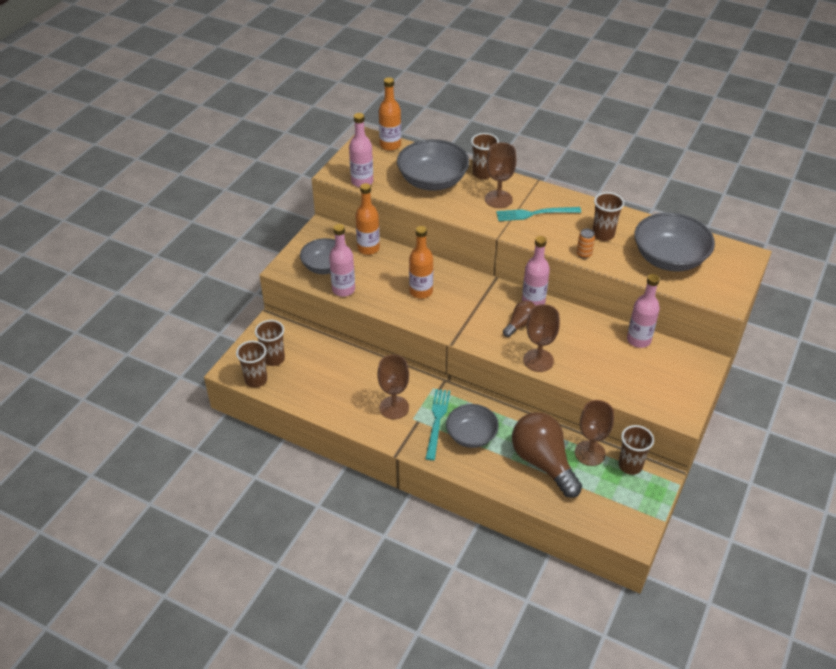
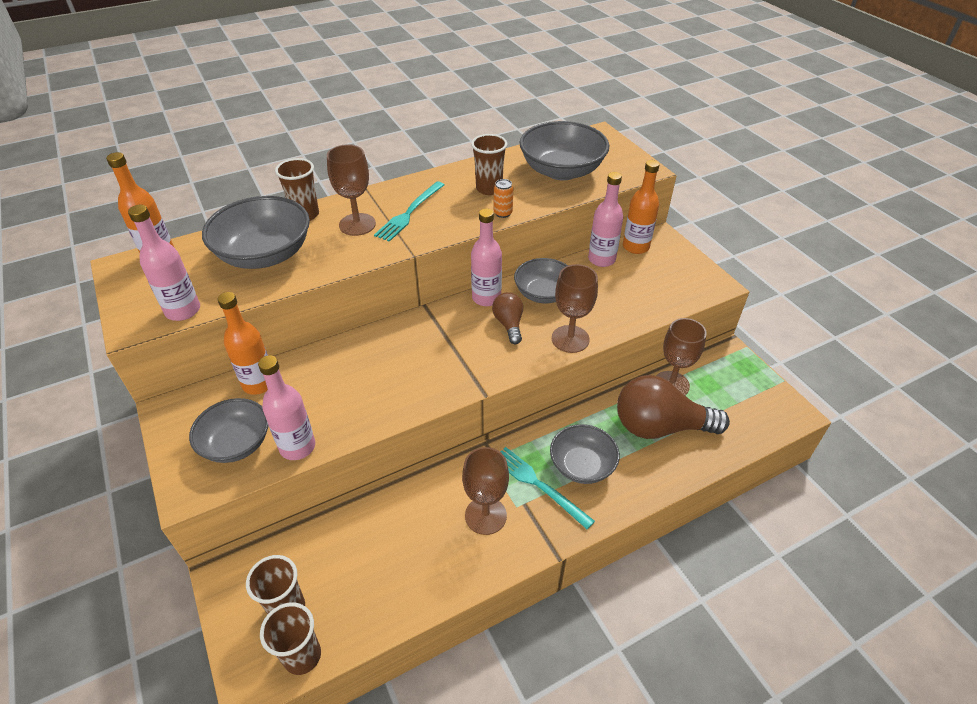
camera: 55 degrees left, 0 degrees up
(421, 291) = (380, 375): orange bottle -> orange bottle (635, 247)
(568, 327) = (543, 293): none -> grey bowl
(630, 466) = (705, 365): brown cup -> none

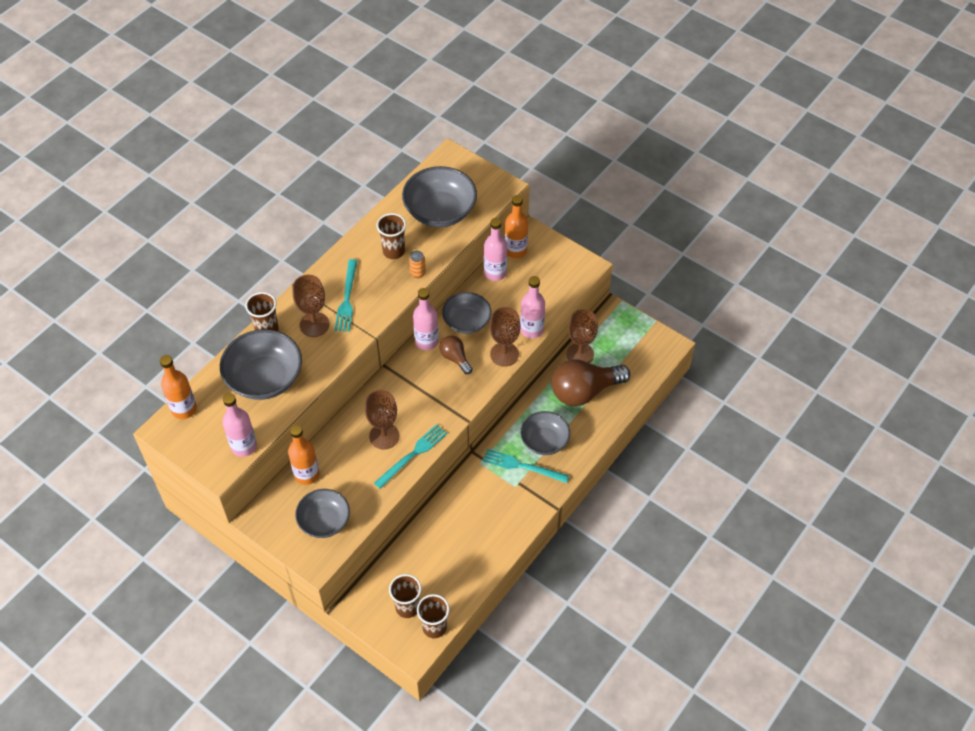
camera: 25 degrees left, 10 degrees up
(297, 447) = (367, 506): pink bottle -> pink bottle (531, 329)
(393, 408) = (413, 455): none -> turquoise fork
(485, 515) = (498, 501): brown goblet -> brown goblet (384, 436)

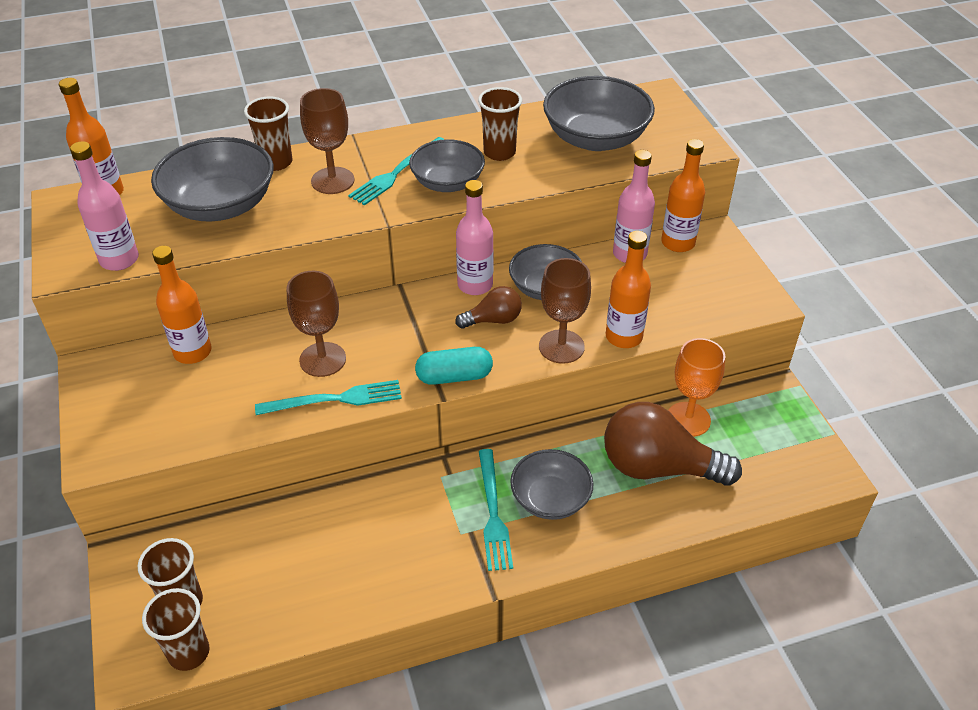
camera: 35 degrees right, 10 degrees down
(324, 521) = (155, 415): grey bowl -> grey bowl (447, 183)
(418, 273) = (507, 185): orange can -> none
(455, 358) = (493, 320): brown light bulb -> brown light bulb turned 75 degrees clockwise
(463, 405) = (454, 376): none -> turquoise capsule
(522, 466) = (493, 513): turquoise fork -> turquoise fork turned 150 degrees counterclockwise
(531, 329) = (624, 337): pink bottle -> orange bottle
(580, 354) = (688, 419): brown goblet -> orange goblet

